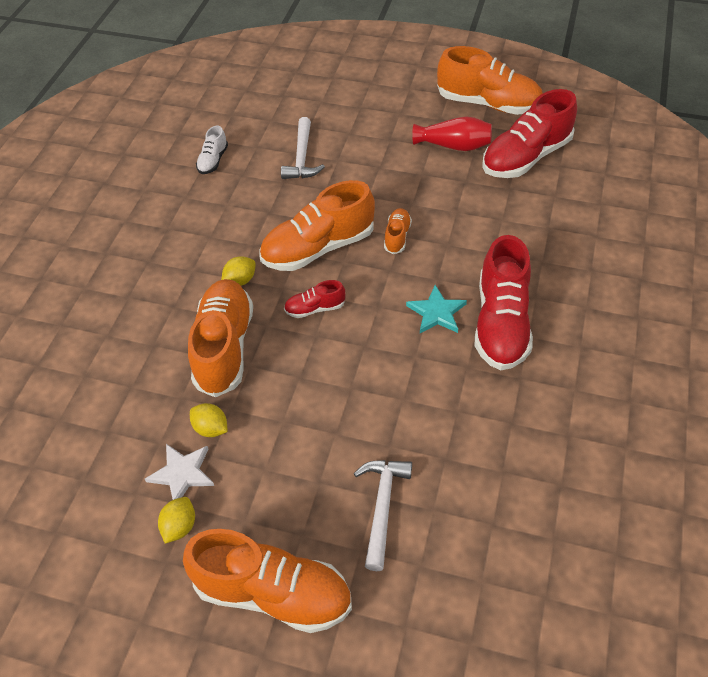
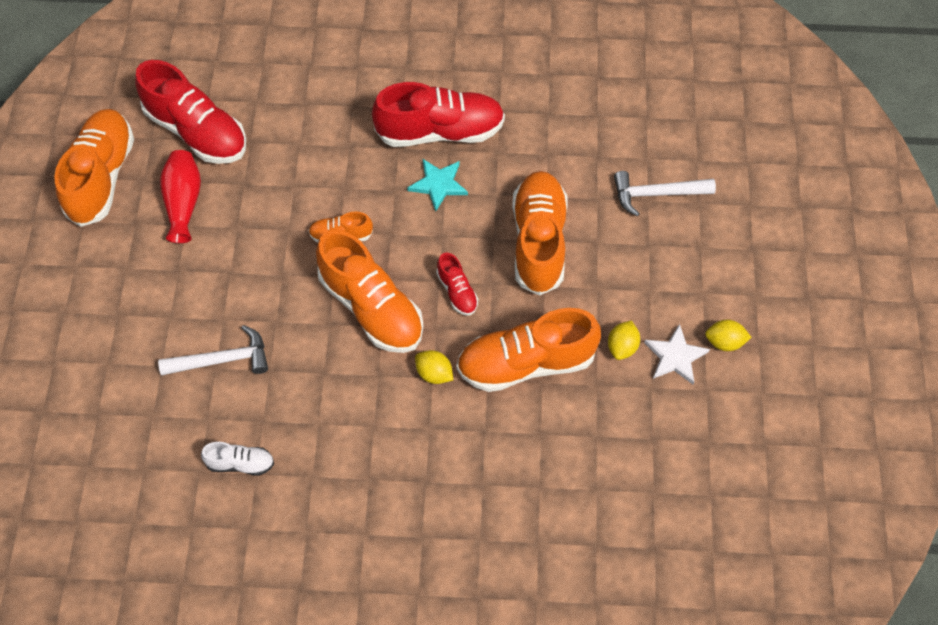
camera: 105 degrees left, 10 degrees up
(273, 593) = (755, 255): orange shoe -> orange shoe (538, 241)

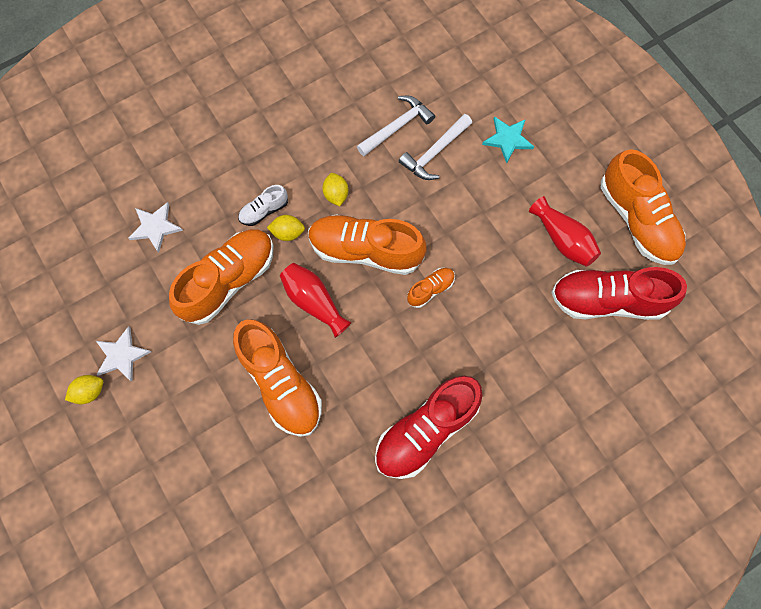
camera: 145 degrees right, 10 degrees up
(240, 463) = (368, 101): white shoe -> white shoe (264, 211)
(438, 184) = (391, 380): turquoise star -> turquoise star (508, 139)
(457, 291) = (314, 302): red shoe -> red vase
(567, 468) = (155, 227): none -> white star
(622, 347) = (166, 338): yellow lemon -> yellow lemon (336, 194)
(656, 194) = (212, 492): white hammer -> white hammer (397, 126)

